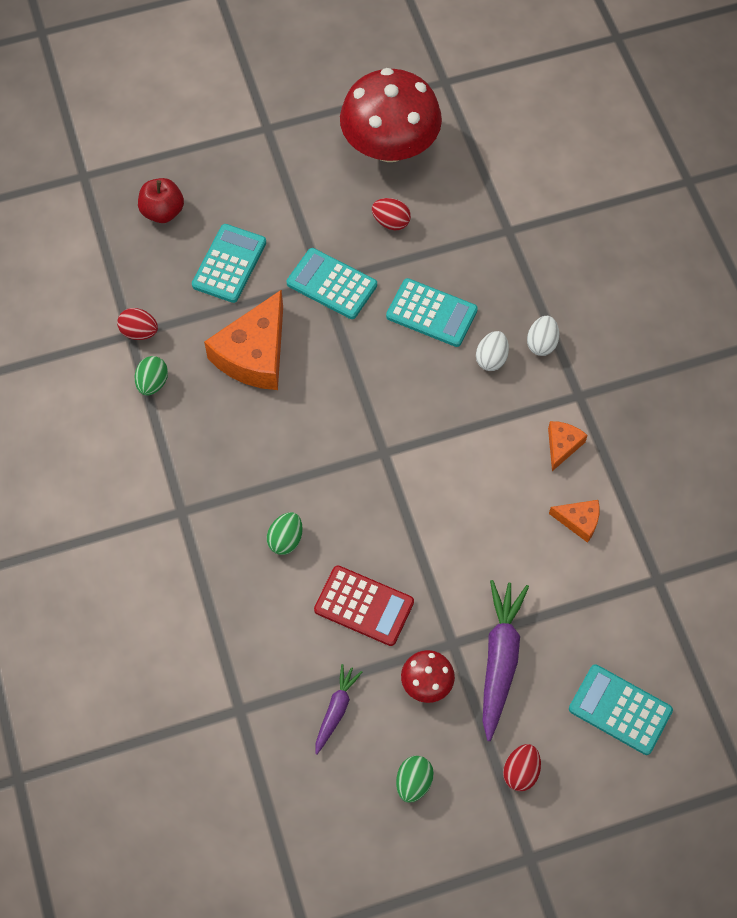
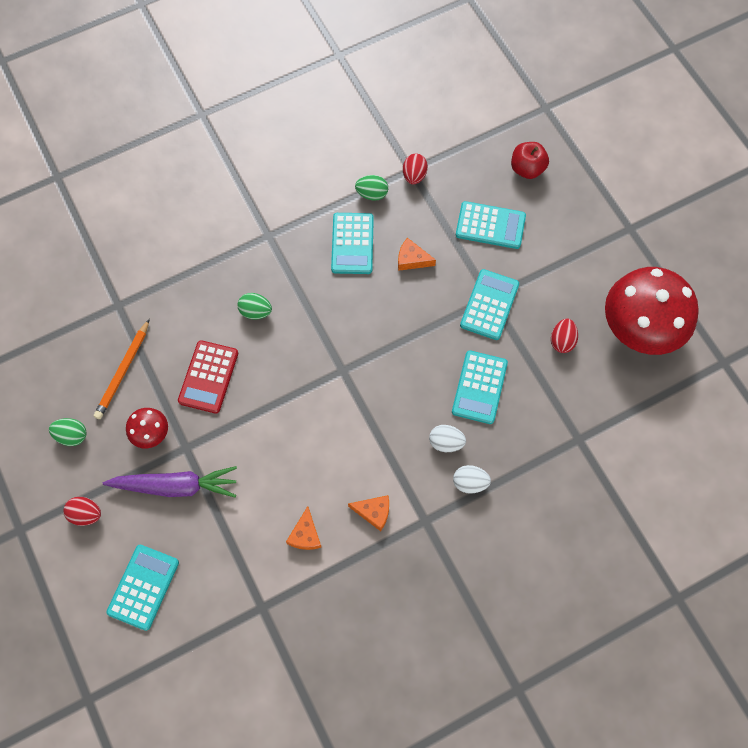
camera: 80 degrees right, 5 degrees up
(217, 416) = (352, 244): none -> turquoise calculator
(254, 354) = (412, 259): orange cheese -> orange cheese, size x0.48
(336, 710) = (123, 371): purple carrot -> orange pencil

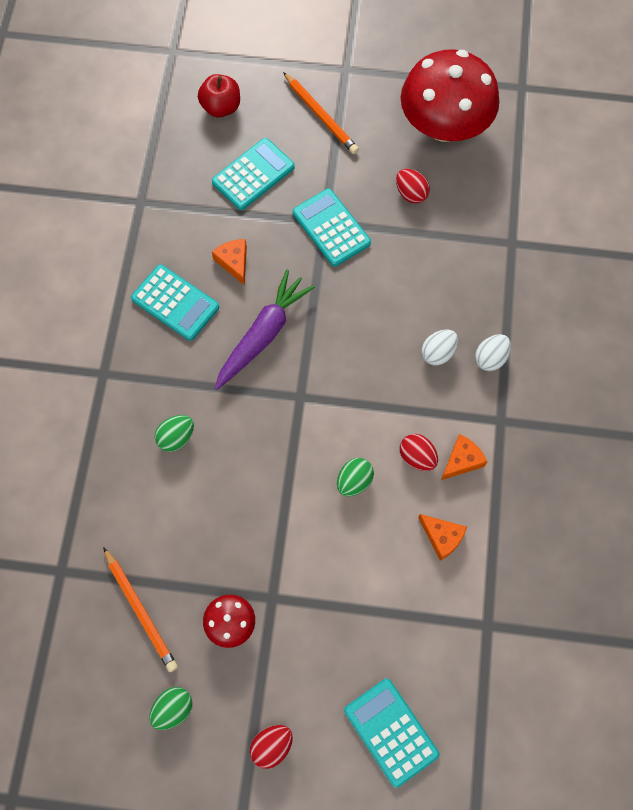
camera: 55 degrees left, 0 degrees up
(175, 486) = (306, 633): purple carrot -> purple carrot (263, 335)
(208, 377) = (212, 528): red calculator -> none
(372, 194) = (137, 251): green egg -> green egg (354, 481)
(412, 259) = (234, 262): orange cheese -> orange cheese turned 105 degrees clockwise
(414, 175) = (148, 203): red egg -> red egg (417, 457)
(479, 387) = (405, 290): turquoise calculator -> none
(576, 237) = (320, 115): none -> orange pencil

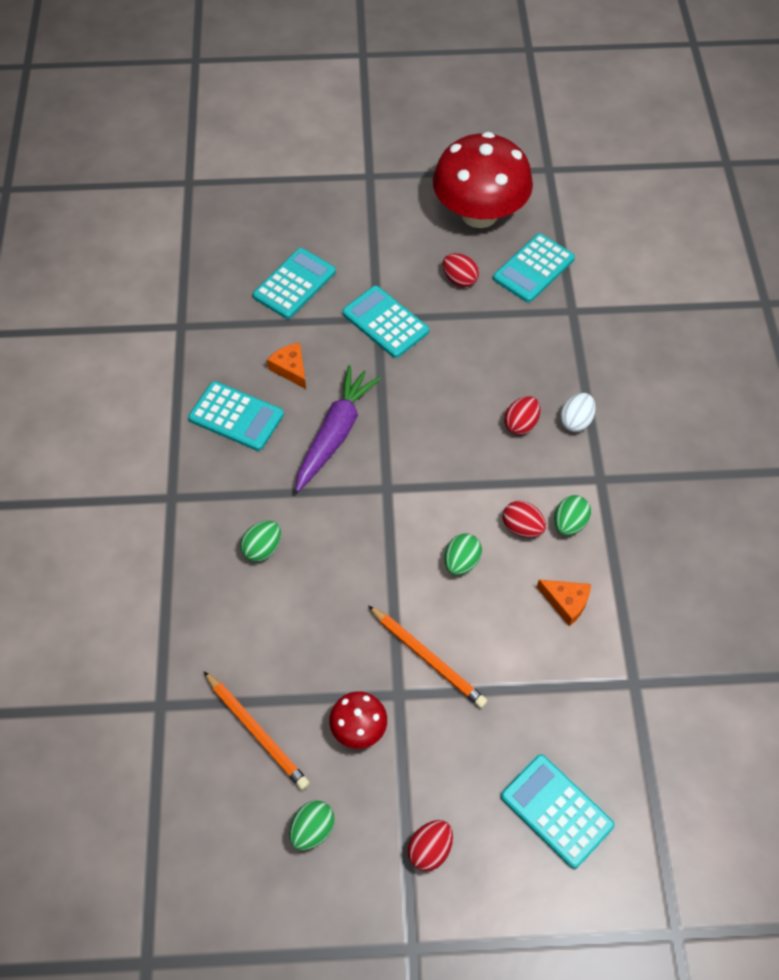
camera: 10 degrees left, 10 degrees down
(221, 107) = (249, 227): red apple -> none
(320, 115) = (352, 221): orange pencil -> orange pencil (427, 658)
(438, 353) = (521, 424): white egg -> red egg
(462, 460) = (569, 523): orange cheese -> green egg
(484, 193) = (533, 269): none -> turquoise calculator

